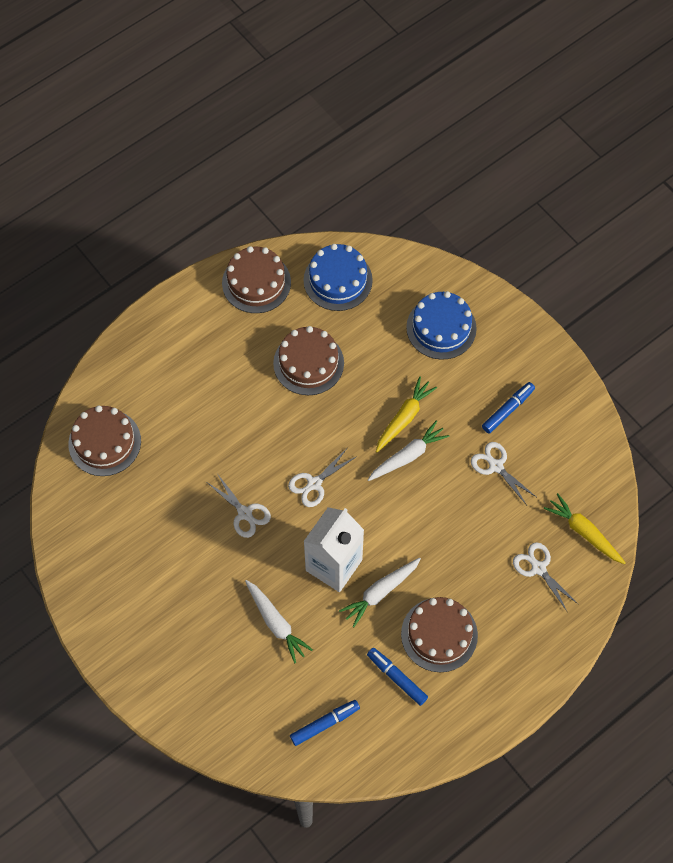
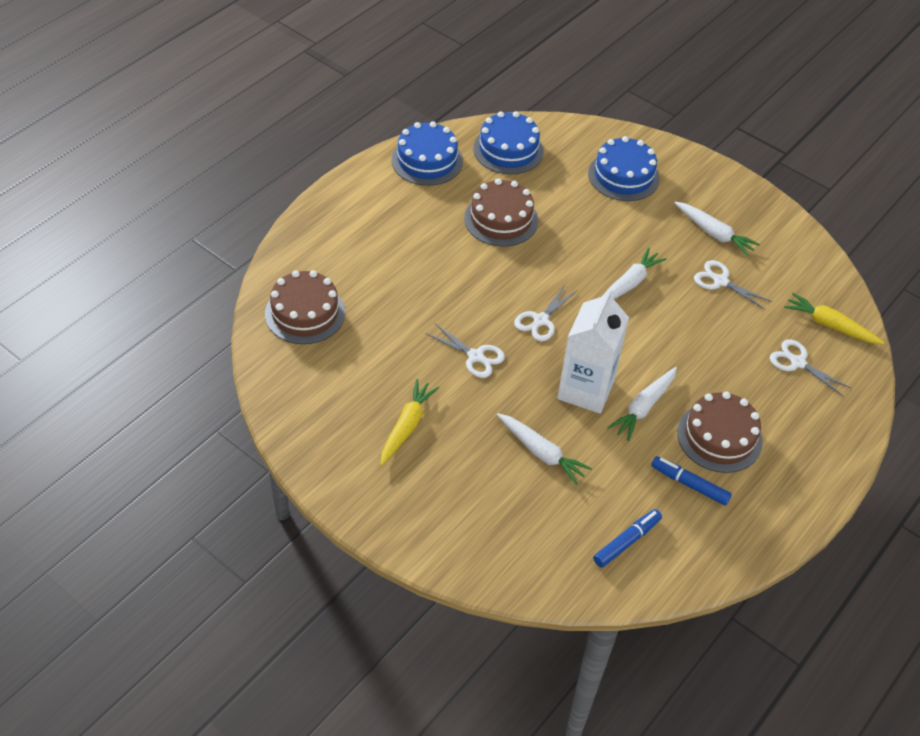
camera: 15 degrees left, 15 degrees down
(256, 282) = (427, 160): brown cake -> blue cake
(404, 418) = (613, 252): yellow carrot -> yellow carrot (407, 426)
(508, 410) = (714, 233): blue marker -> white carrot

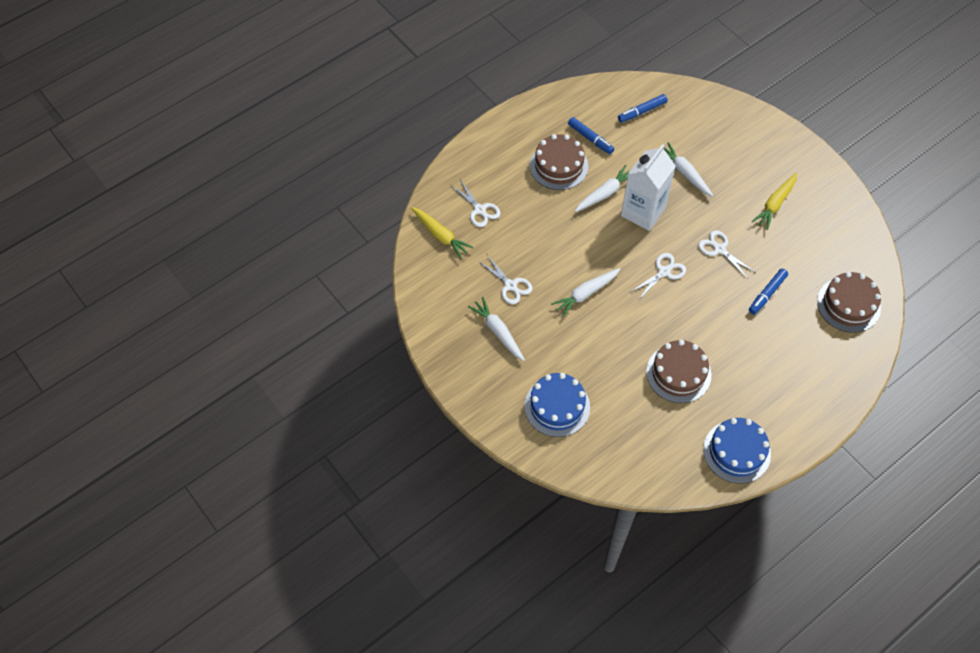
camera: 165 degrees left, 10 degrees up
(408, 312) = (767, 294): none -> blue marker
(508, 150) = (657, 454): blue cake -> none

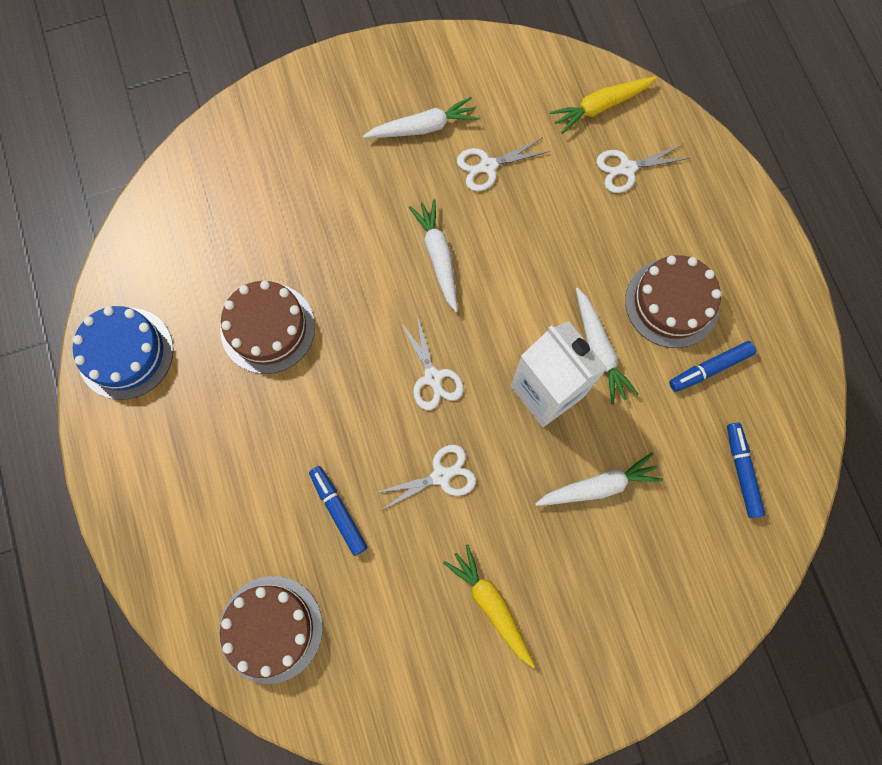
camera: 110 degrees right, 15 degrees up
(557, 406) = (287, 159): blue cake -> none

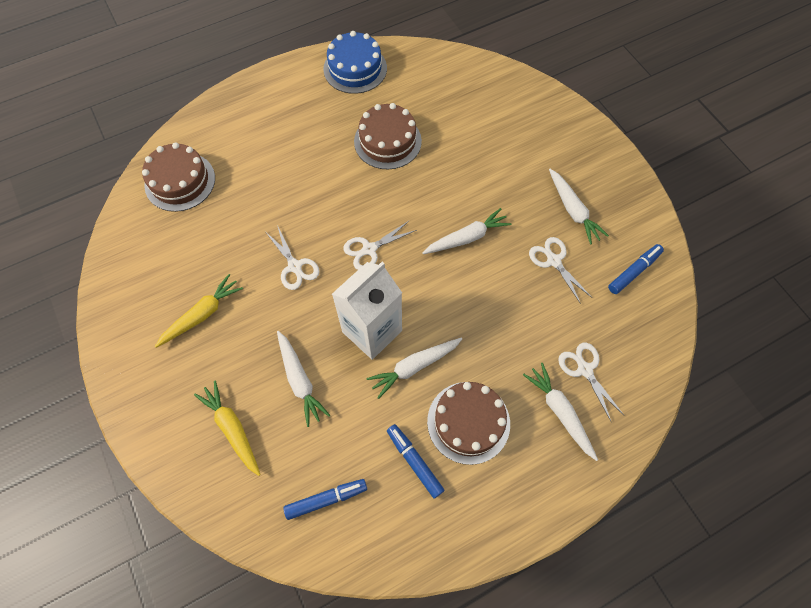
camera: 80 degrees right, 10 degrees down
(338, 511) = (262, 206): blue marker -> blue marker (634, 271)
(600, 106) = (637, 340): yellow carrot -> yellow carrot (232, 428)
(671, 206) = (560, 412): none -> white carrot

